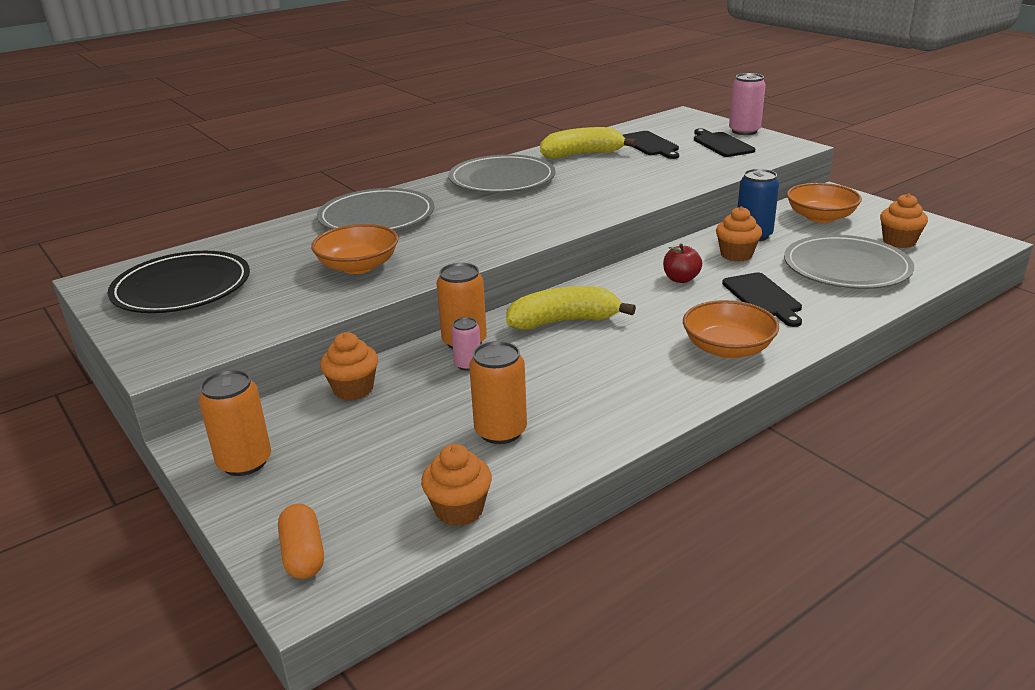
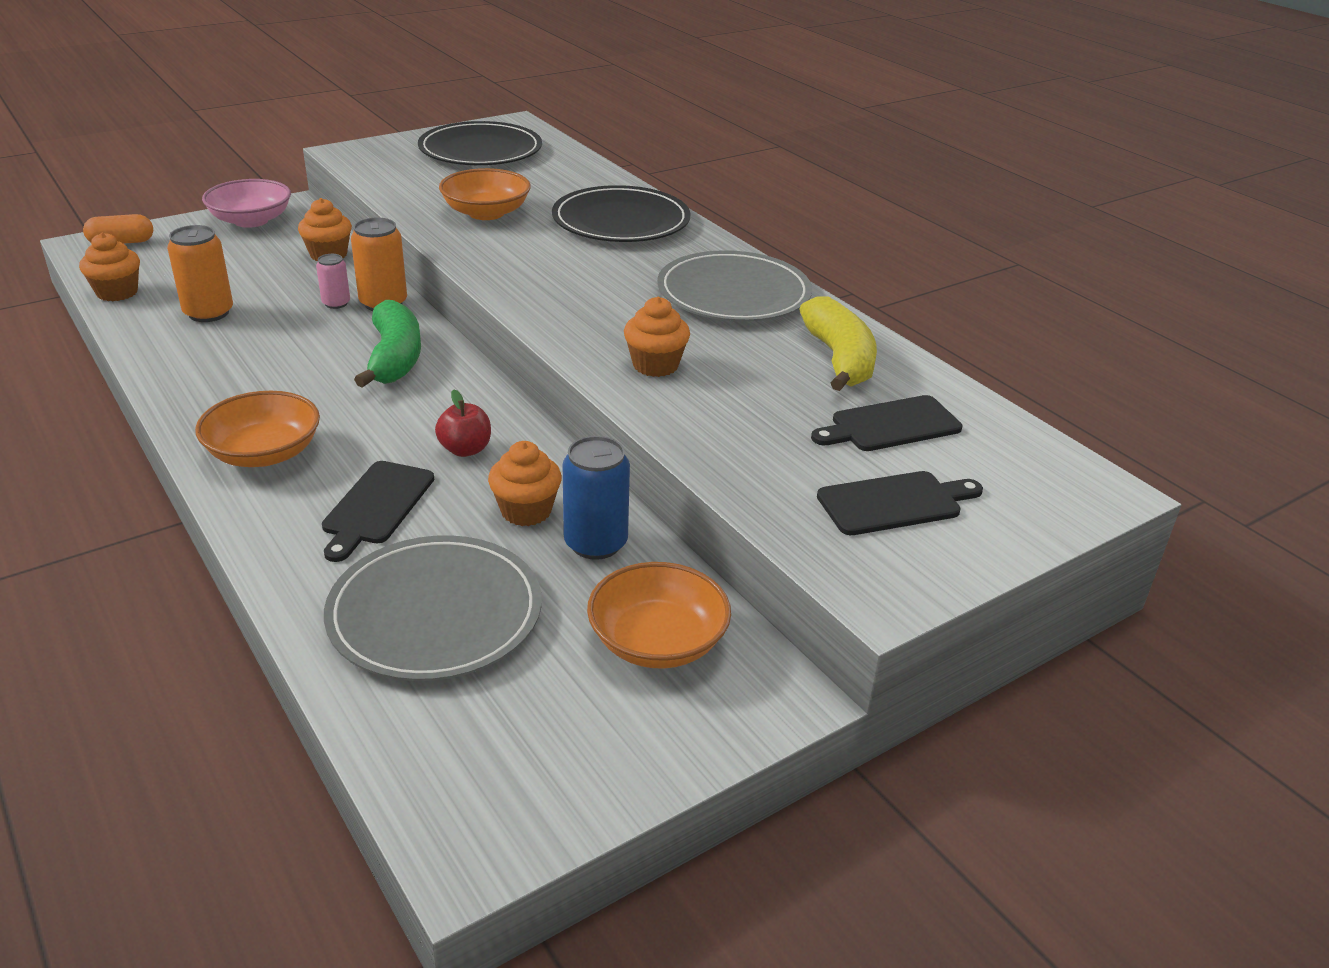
camera: 90 degrees right, 5 degrees up
(245, 462) = (251, 220): orange can -> pink bowl
(377, 217) = (621, 221): grey plate -> black plate
(564, 321) = (395, 358): yellow banana -> green banana
(744, 131) = (987, 548): pink can -> none
(763, 298) = (376, 506): black cutting board -> black cutting board turned 60 degrees counterclockwise
(899, 241) = (514, 714): orange cupcake -> orange cupcake (655, 365)

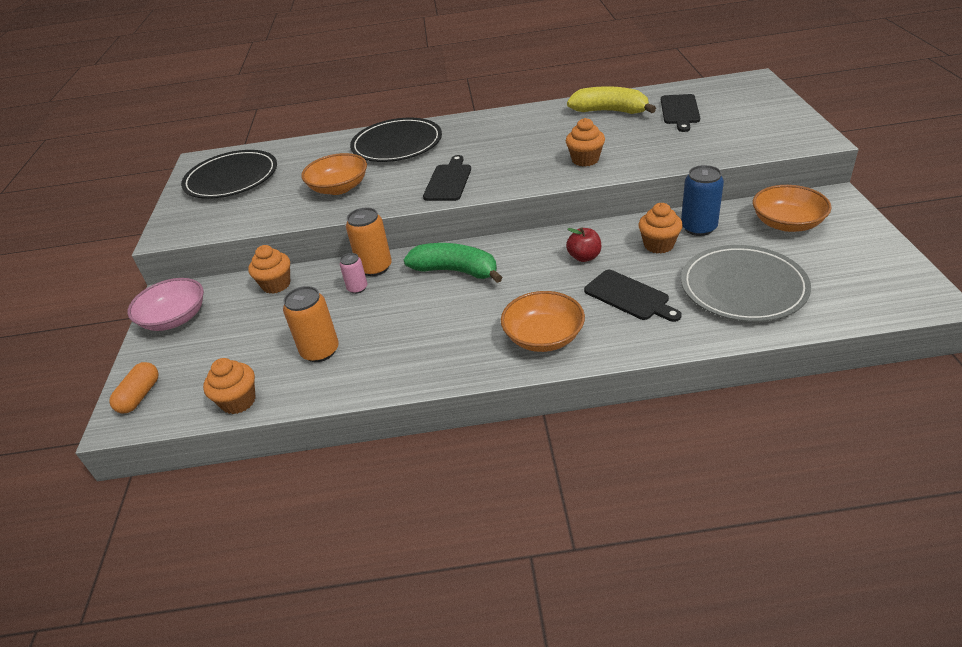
camera: 55 degrees left, 5 degrees up
(733, 293) = (519, 125): grey plate -> none
(894, 503) = (746, 123): black cutting board -> black cutting board (448, 181)

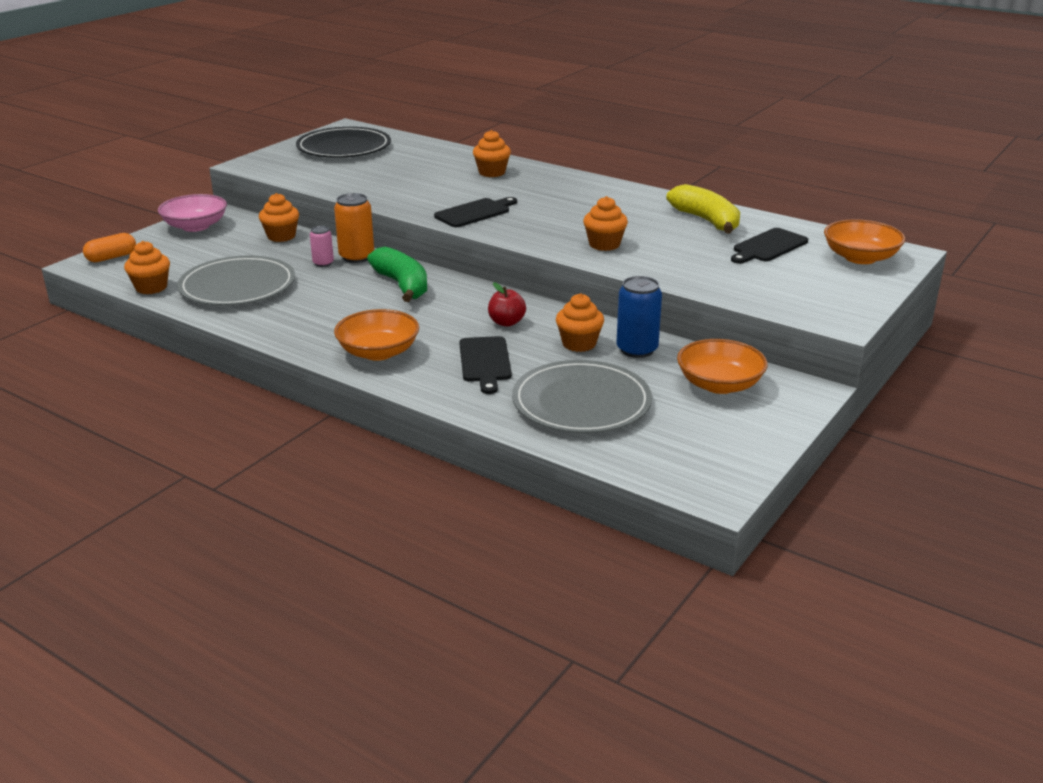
camera: 35 degrees right, 10 degrees down
(320, 351) = (237, 286): orange can -> grey plate
(339, 188) = (396, 183): orange bowl -> orange bowl (860, 258)
(397, 144) = (492, 172): black plate -> orange cupcake

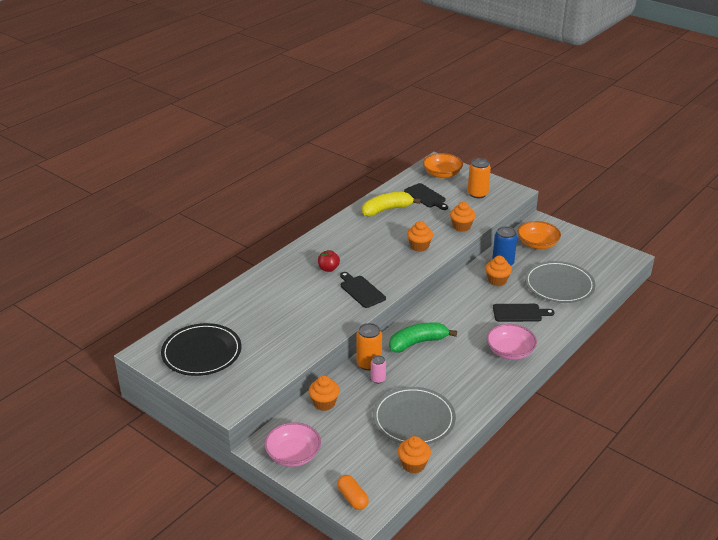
camera: 85 degrees left, 5 degrees up
(378, 352) = (510, 351): orange bowl -> pink bowl
(492, 172) = (284, 281): orange cupcake -> orange cupcake (461, 227)
(506, 322) = (471, 303): red apple -> red apple (328, 269)
(807, 287) = (477, 194): none -> orange can

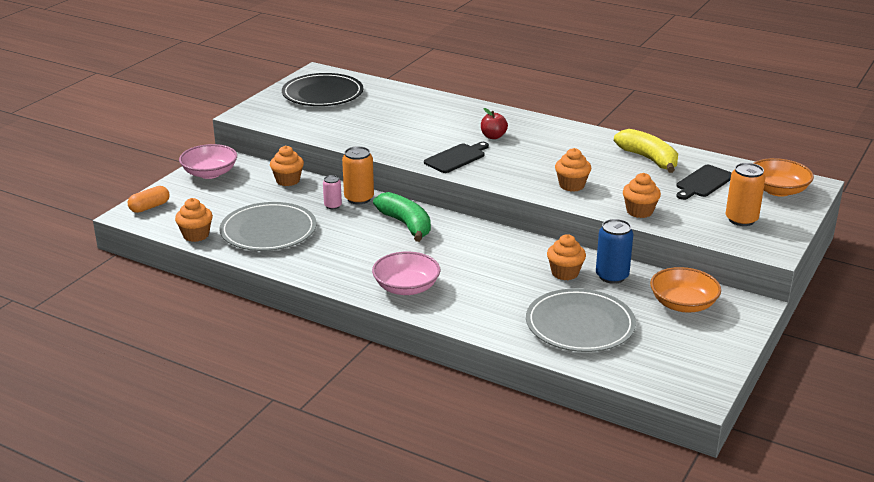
camera: 80 degrees right, 5 degrees down
(519, 313) = (494, 293): black cutting board -> none

